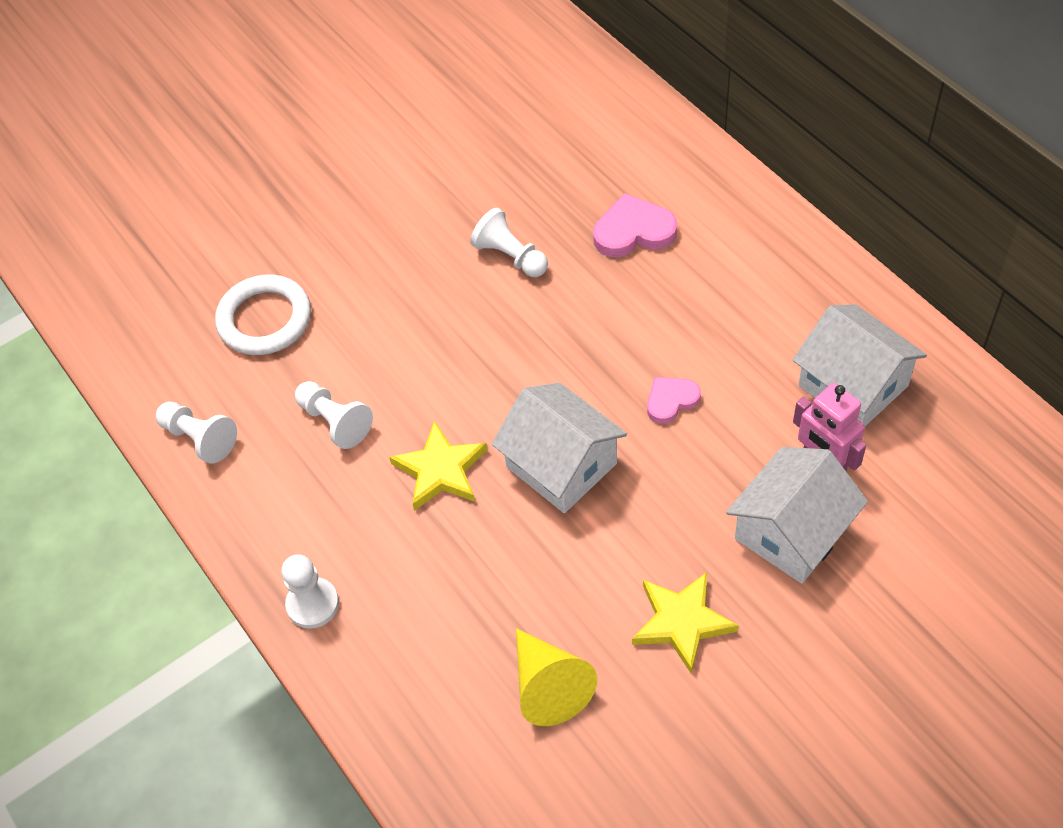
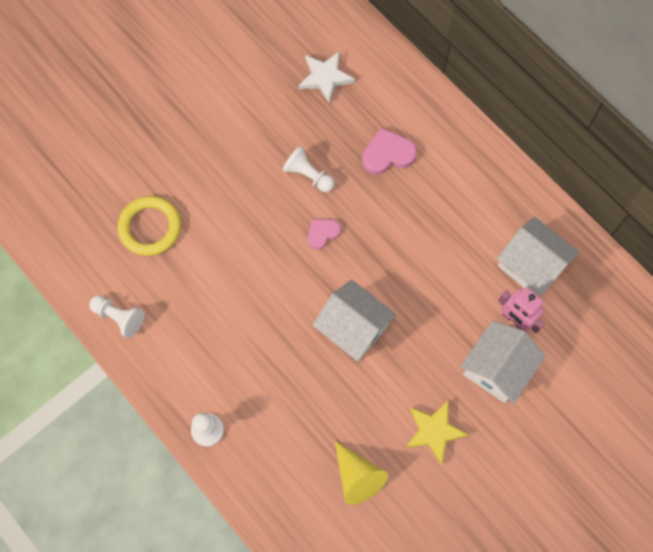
camera: 10 degrees left, 15 degrees up
(265, 319) = (150, 227): white ring -> yellow ring
(335, 422) = (206, 302): white pawn -> none
(440, 470) = (278, 334): yellow star -> none
(548, 134) = (325, 77): none -> white star
(671, 400) = (419, 280): pink heart -> pink heart (322, 233)

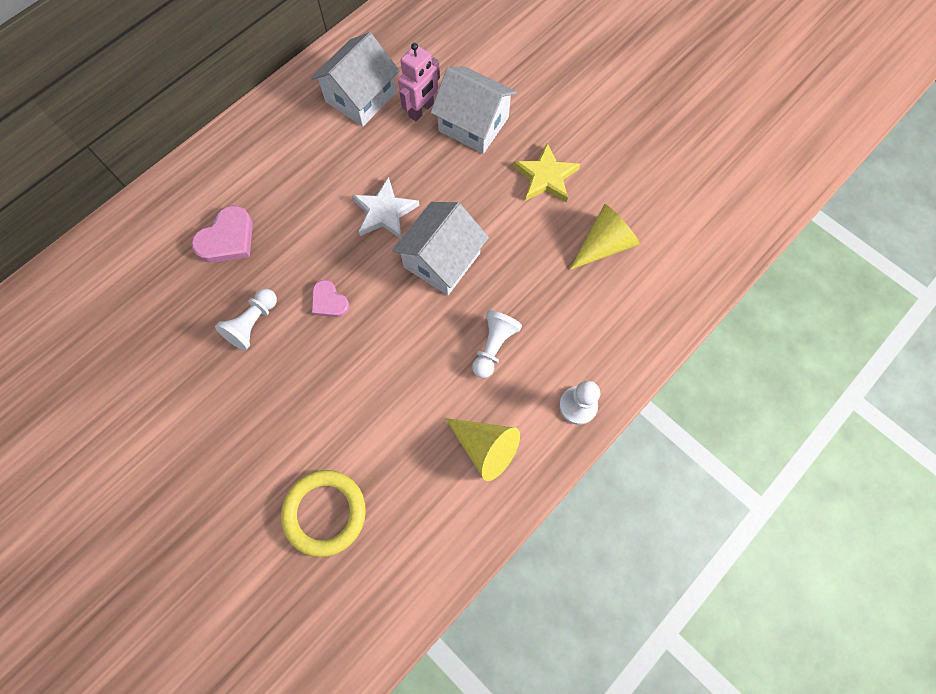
camera: 95 degrees left, 0 degrees up
(119, 317) = (450, 535): white pawn -> white pawn (493, 347)
(182, 350) = (485, 447): none -> yellow cone
(325, 77) = (118, 315): white star -> white star (384, 212)
(387, 154) = (227, 239): pink heart -> pink heart turned 120 degrees counterclockwise

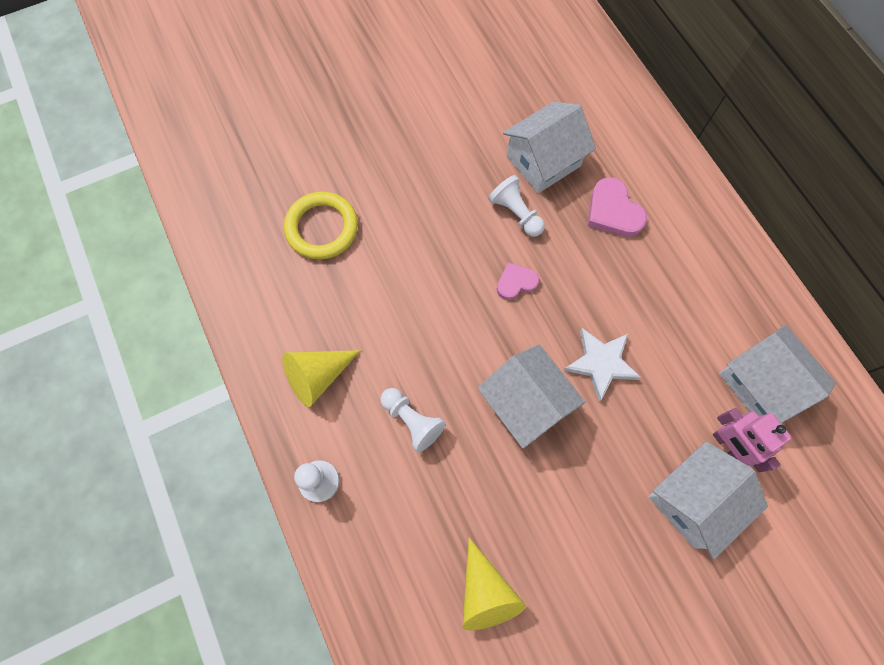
camera: 110 degrees right, 0 degrees up
(184, 316) = (543, 161): none -> white house
(546, 177) = (596, 560): yellow star -> none

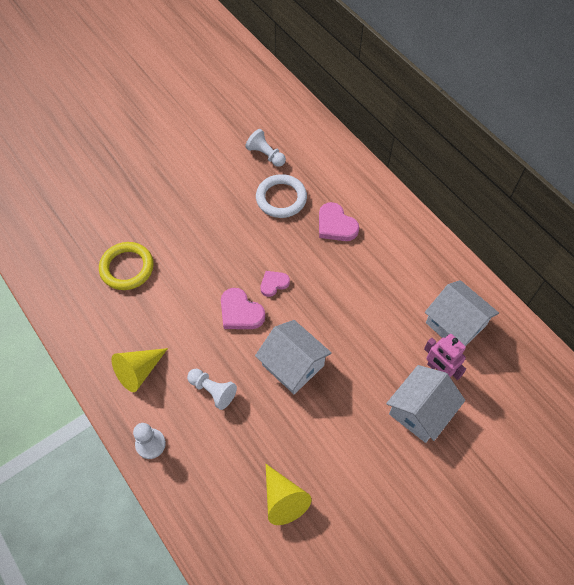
camera: 10 degrees left, 10 degrees down
(465, 315) = (240, 312): none -> pink heart
(516, 213) = (267, 237): white pawn -> white pawn (266, 155)
(543, 161) = (281, 198): white house -> white ring
(601, 363) = (342, 329): white star -> none

